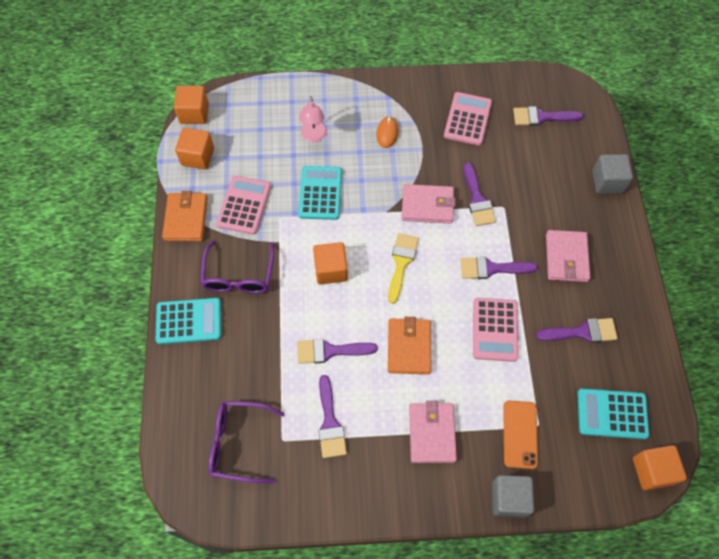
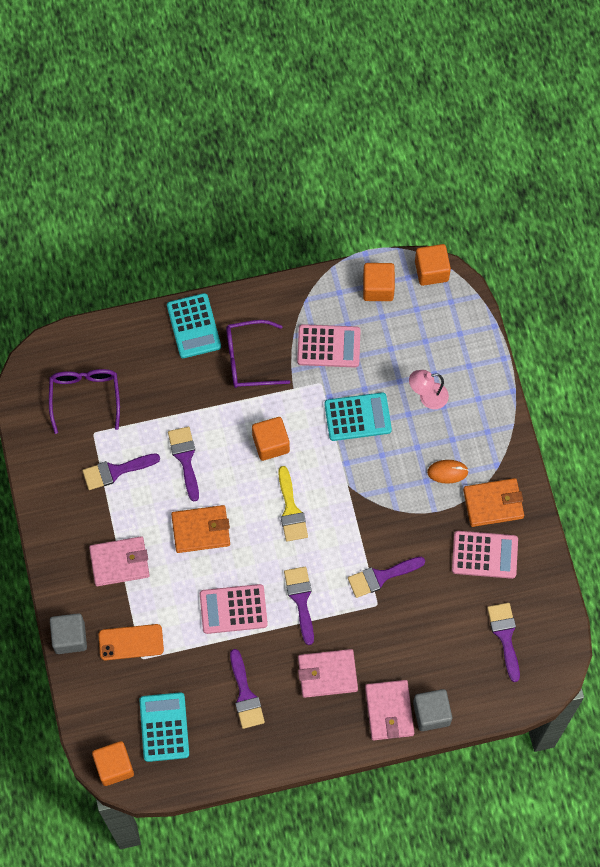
camera: 80 degrees right, 5 degrees up
(186, 218) = (303, 295): orange wallet -> orange wallet (493, 503)
(401, 263) = (291, 510): yellow brush -> yellow brush turned 75 degrees clockwise
(427, 205) = (363, 526): pink wallet -> pink wallet (389, 711)

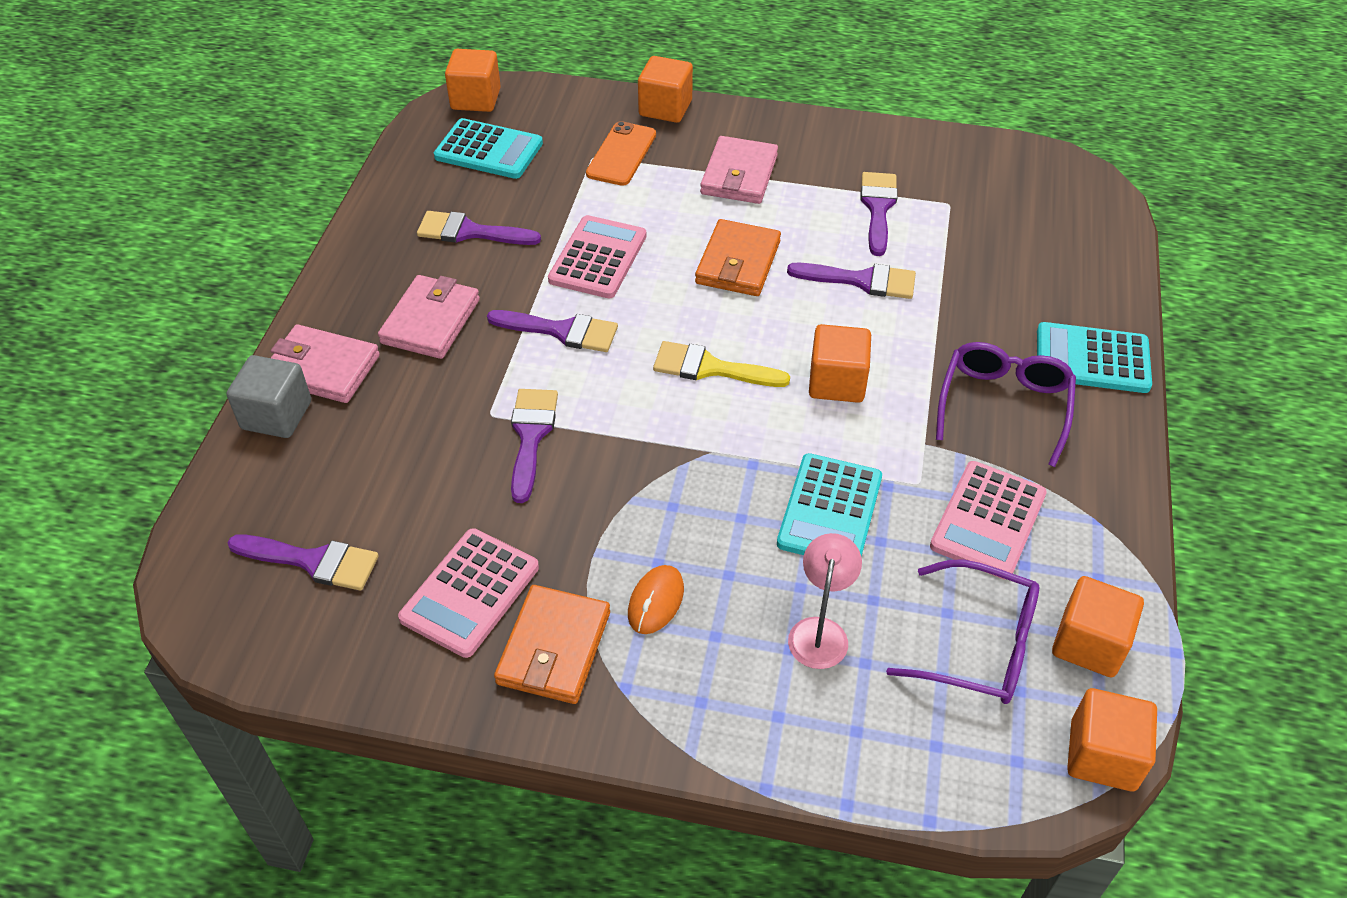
camera: 115 degrees right, 20 degrees down
(70, 637) = (665, 108): grey cube -> orange cube
(85, 397) = (1012, 211): purple glasses -> purple glasses (979, 645)

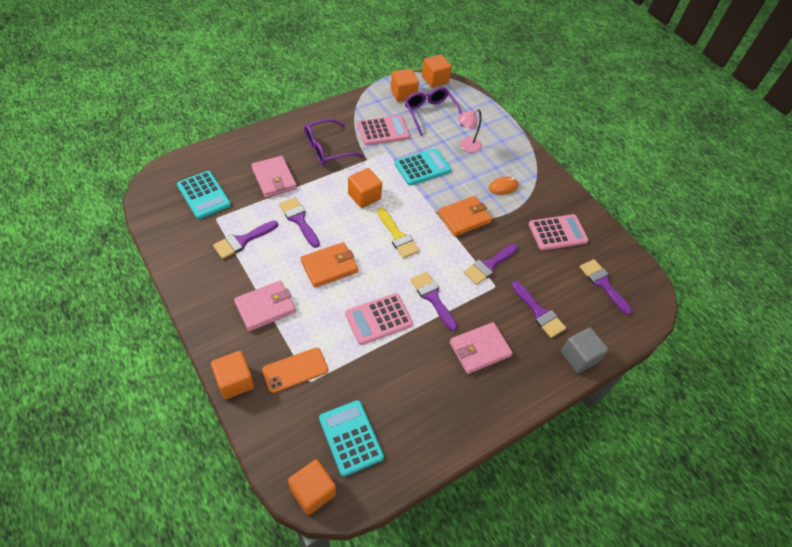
camera: 140 degrees left, 5 degrees up
(322, 368) = (544, 364): pink wallet -> pink wallet (274, 179)
(470, 232) = (416, 386): purple brush -> purple brush (539, 312)
(554, 648) = (545, 199): orange wallet -> orange wallet (464, 218)
(1092, 359) = (278, 137): turquoise calculator -> turquoise calculator (204, 195)

